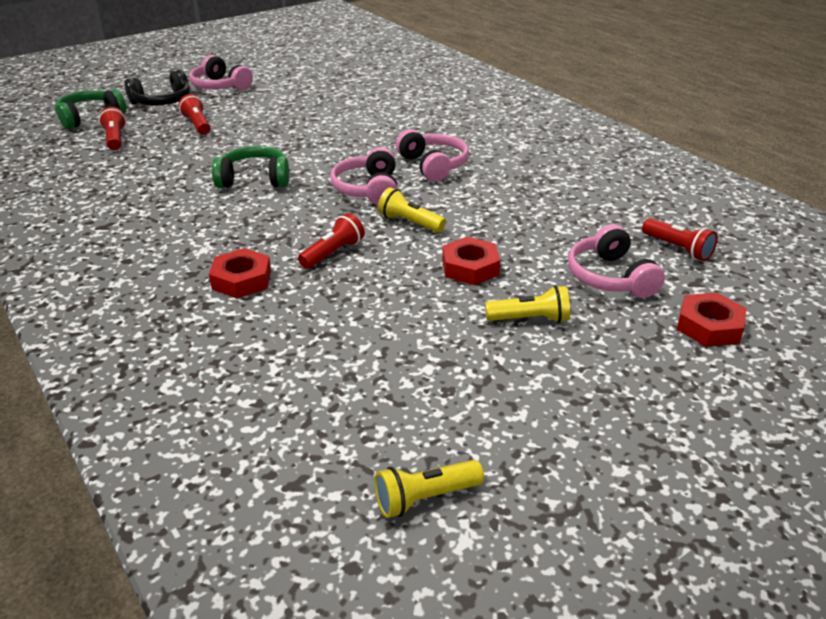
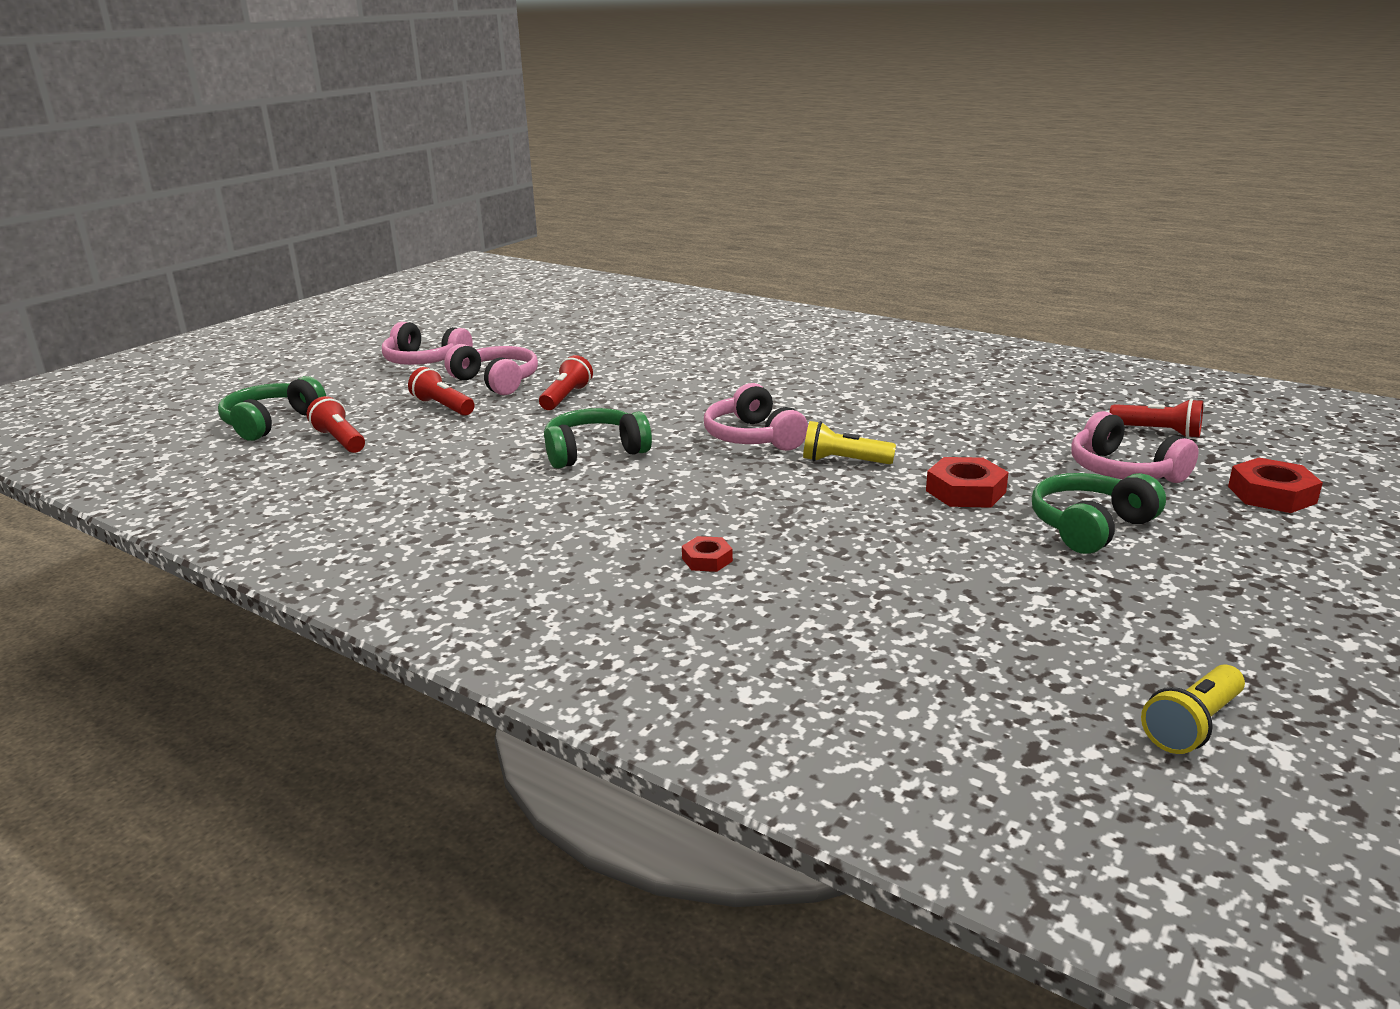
camera: 20 degrees left, 10 degrees down
(162, 101) = (360, 389): black headphones -> none
(242, 279) = (707, 559): red nut -> red nut, size x0.58
(333, 253) = (789, 509): red flashlight -> red flashlight (566, 397)
(433, 165) = (802, 401): pink headphones -> pink headphones (496, 381)
(530, 319) = (1090, 527): yellow flashlight -> green headphones

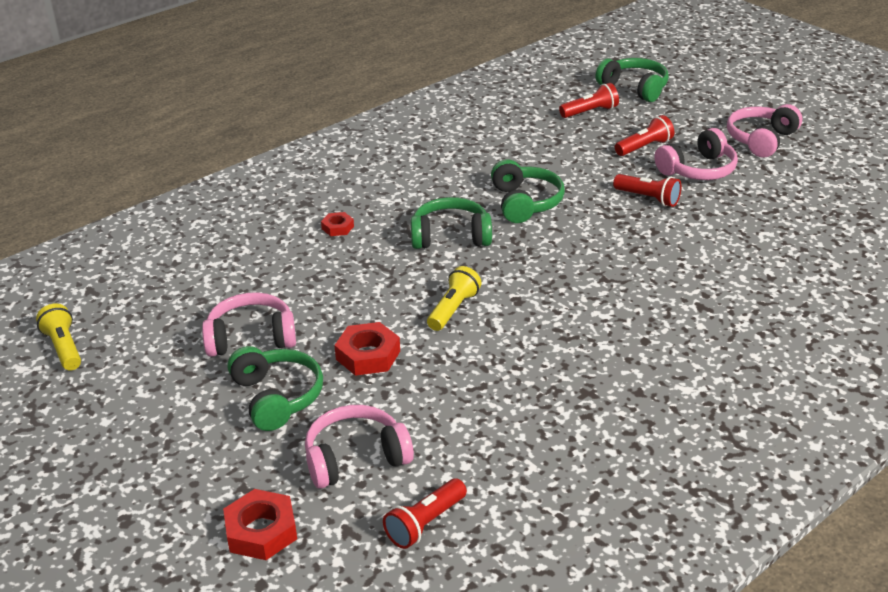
camera: 105 degrees right, 10 degrees up
(692, 483) = (450, 236): none -> green headphones
(753, 437) = (522, 275): pink headphones -> pink headphones (251, 338)

